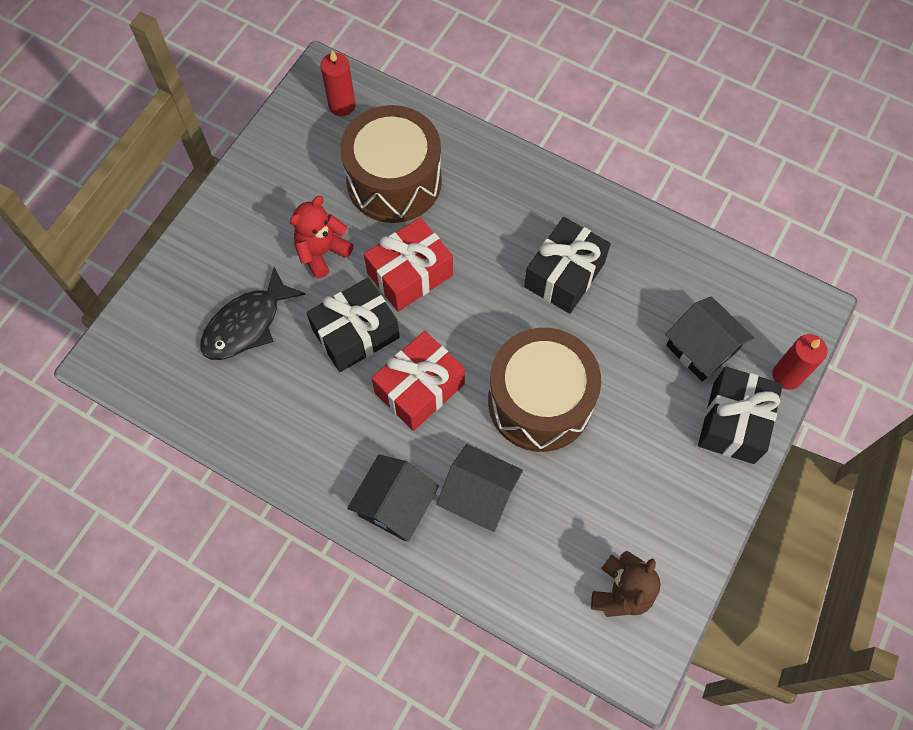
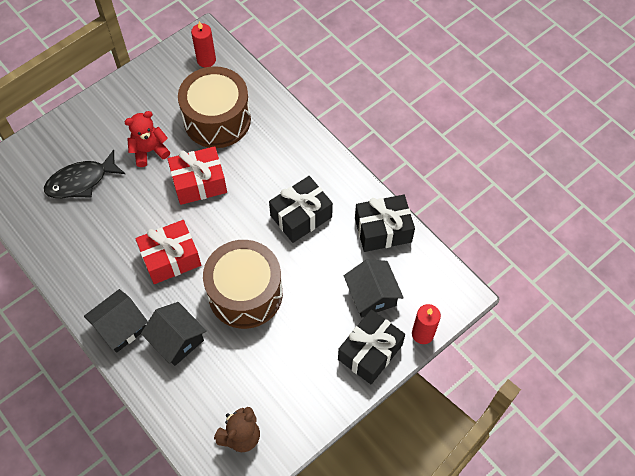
camera: 20 degrees right, 5 degrees down
(356, 334) = (146, 210): black gift -> black gift (383, 230)

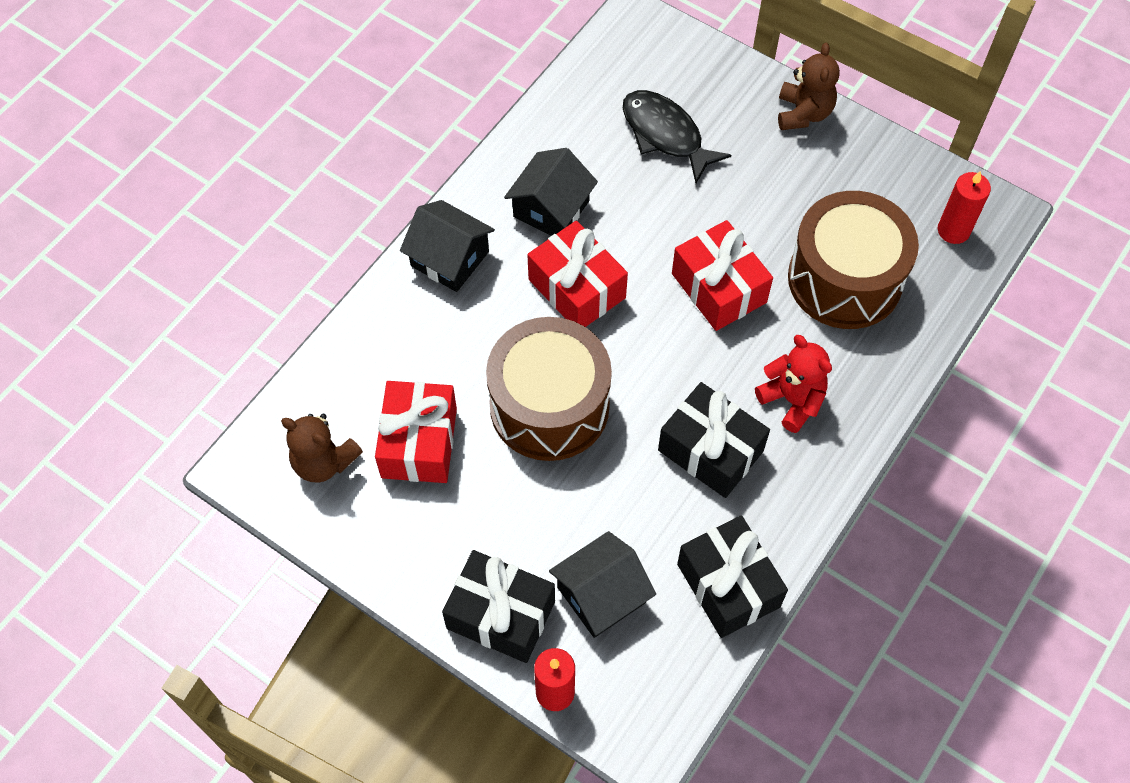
camera: 75 degrees right, 0 degrees up
(98, 106) = (803, 113): none -> brown teddy bear
(149, 151) = (750, 204): red teddy bear -> red teddy bear (792, 400)
(177, 340) = (449, 336): black house -> black house (551, 209)
(246, 374) = (419, 443): none -> red gift

